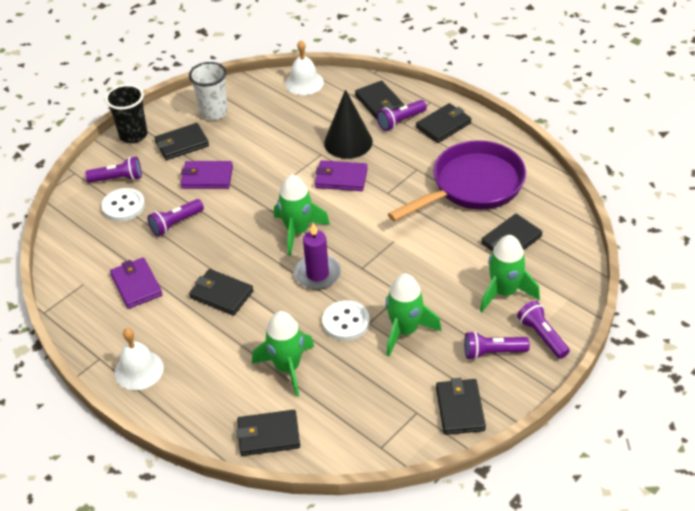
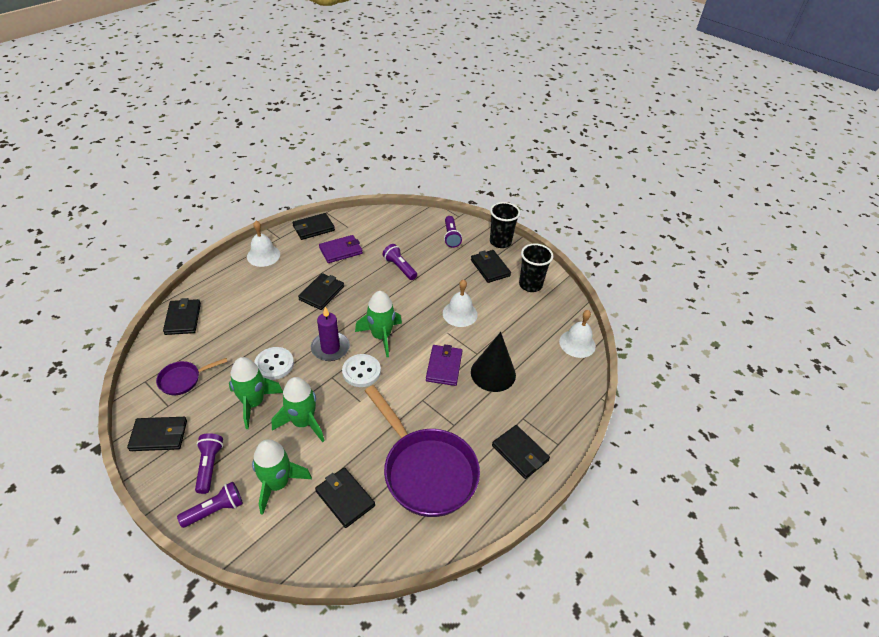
camera: 85 degrees right, 0 degrees up
(123, 206) = (421, 241): white button -> white button (361, 371)
(207, 177) = (450, 283): purple wallet -> none
(214, 112) = (530, 285): white cup -> black cup
(260, 168) = (460, 314): none -> white bell
(287, 368) = (239, 329): green rocket -> green rocket (303, 422)
(375, 407) = (183, 379): none -> purple pan
(379, 102) = (553, 400): black wallet -> black wallet (313, 228)
(401, 121) = (525, 416): purple flashlight -> none

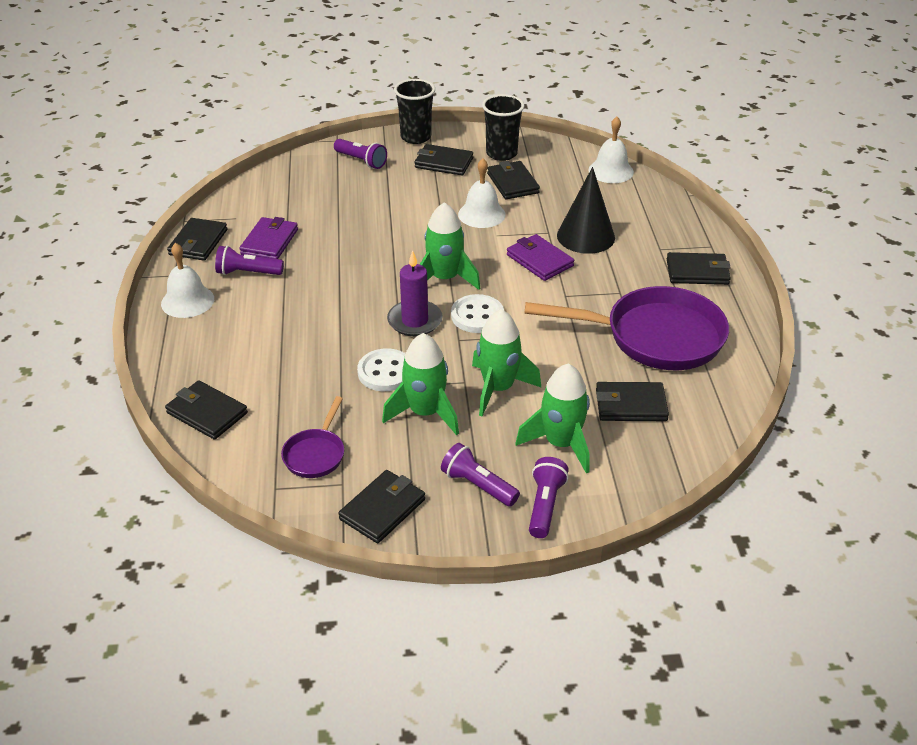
camera: 45 degrees left, 5 degrees down
(322, 293) = (320, 287): black wallet -> black wallet (513, 183)
(399, 267) = (359, 216): purple flashlight -> purple flashlight (248, 273)

